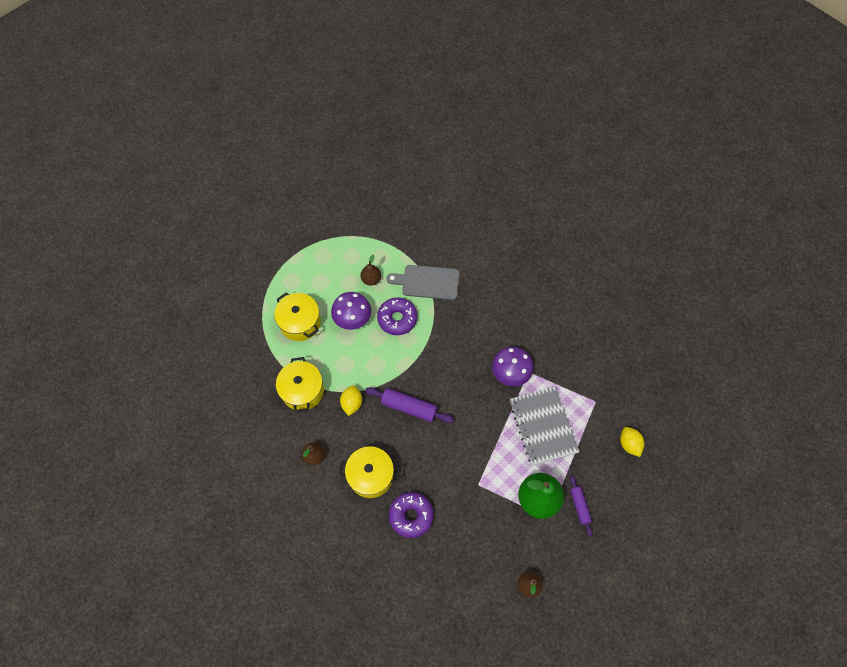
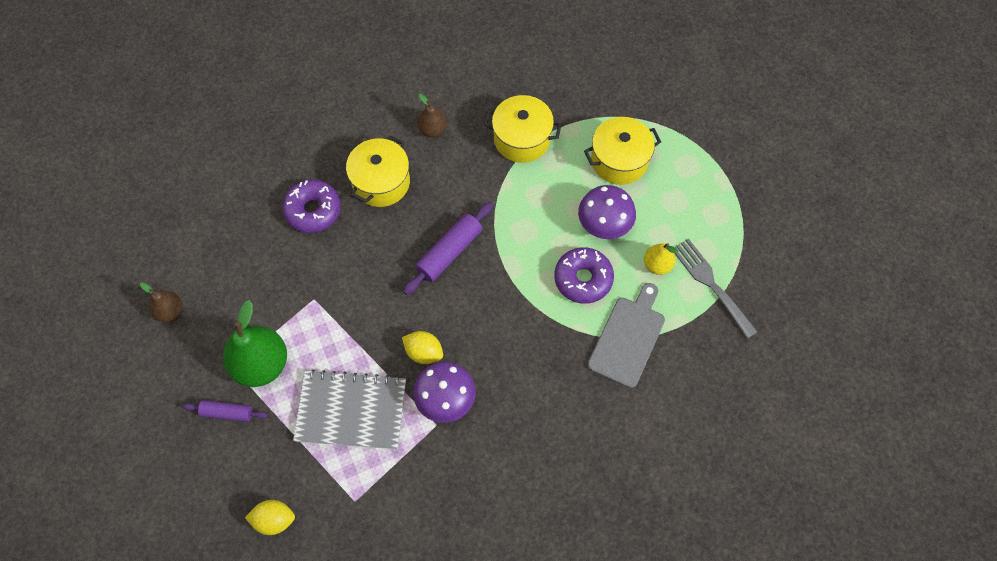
camera: 110 degrees right, 0 degrees up
(352, 403) = (482, 188): yellow lemon -> yellow lemon (424, 352)
(371, 279) = (657, 265): brown pear -> yellow pear
(374, 246) = (712, 285): none -> grey fork

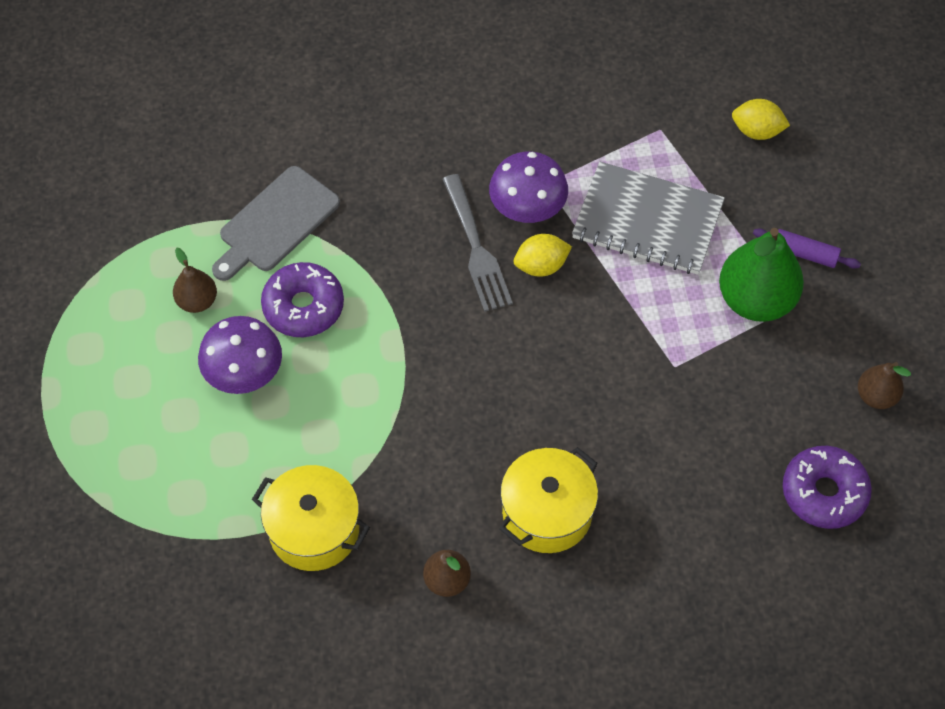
camera: 165 degrees left, 5 degrees down
(313, 210) = (657, 493): purple donut -> purple donut (824, 492)
(424, 352) = (541, 266): yellow lemon -> yellow lemon turned 60 degrees counterclockwise
(449, 252) = (473, 384): purple rolling pin -> none
(619, 160) = (183, 459): yellow pot -> none
(657, 265) = (197, 301): yellow pear -> brown pear
(712, 285) = (139, 259): grey fork -> grey fork (475, 247)

